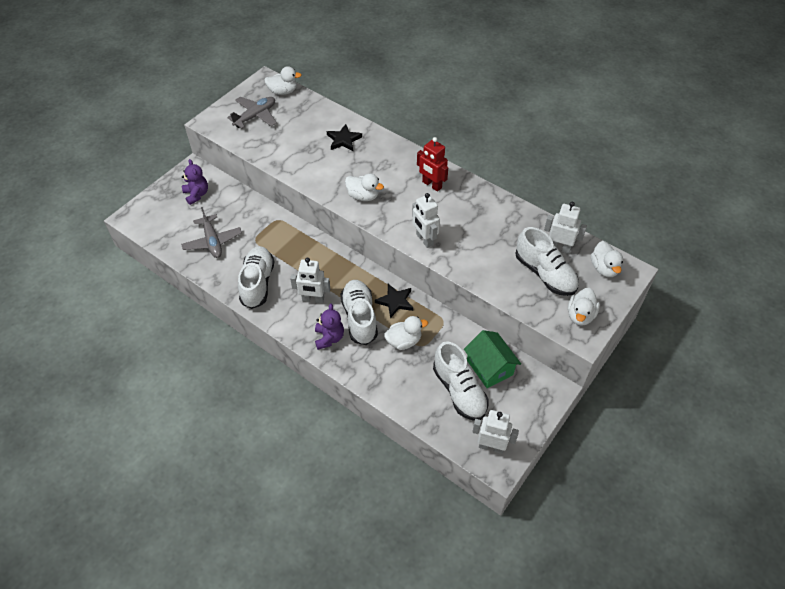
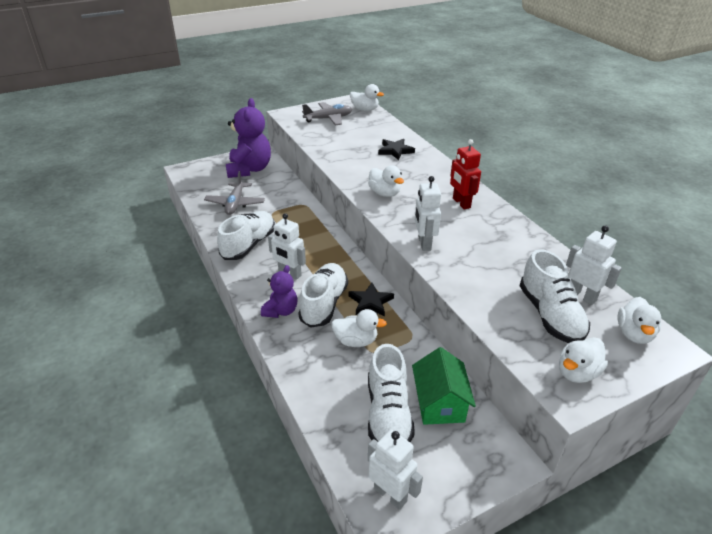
camera: 25 degrees right, 15 degrees down
(197, 194) = (249, 169): purple teddy bear -> purple teddy bear, size x1.81

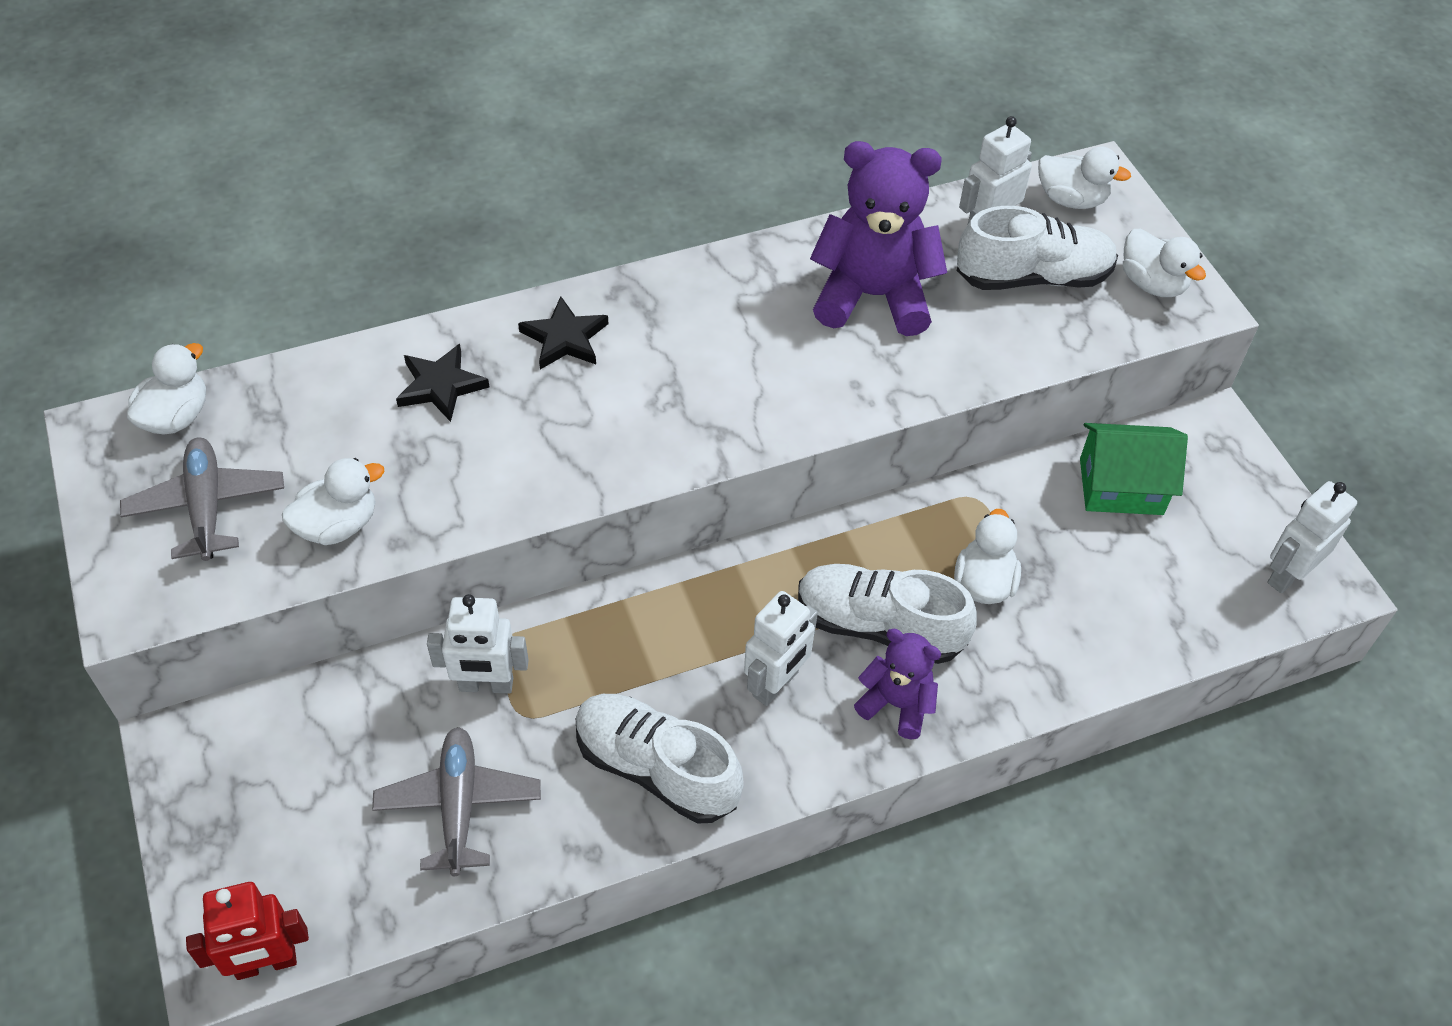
camera: 85 degrees left, 15 degrees up
(235, 203) = (459, 805): grey plane -> grey plane turned 105 degrees counterclockwise
(249, 169) = (275, 773): purple teddy bear -> purple teddy bear (873, 296)
(370, 302) = (878, 547): black star -> black star (565, 338)
(384, 193) = (635, 434): white duck -> white duck (338, 525)
(388, 414) = (1146, 557): white shoe -> none
(424, 243) = (830, 398): white robot -> white robot (486, 685)
(461, 203) = (695, 314): red robot -> red robot (266, 963)

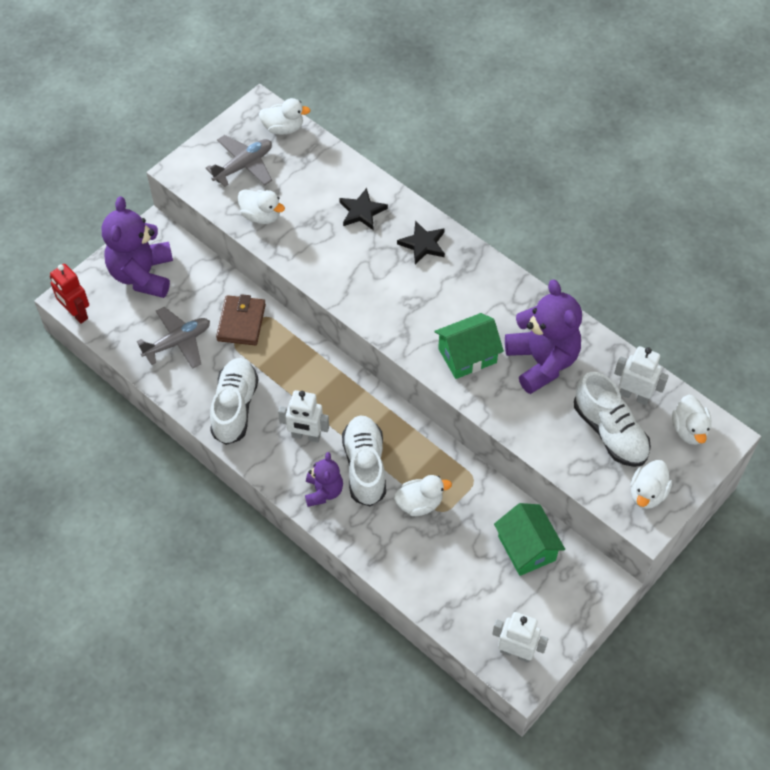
camera: 65 degrees right, 5 degrees up
(265, 804) = (142, 275): none -> purple teddy bear
(486, 685) = (241, 322): white robot -> brown wallet
(809, 374) = (467, 355): none -> green house

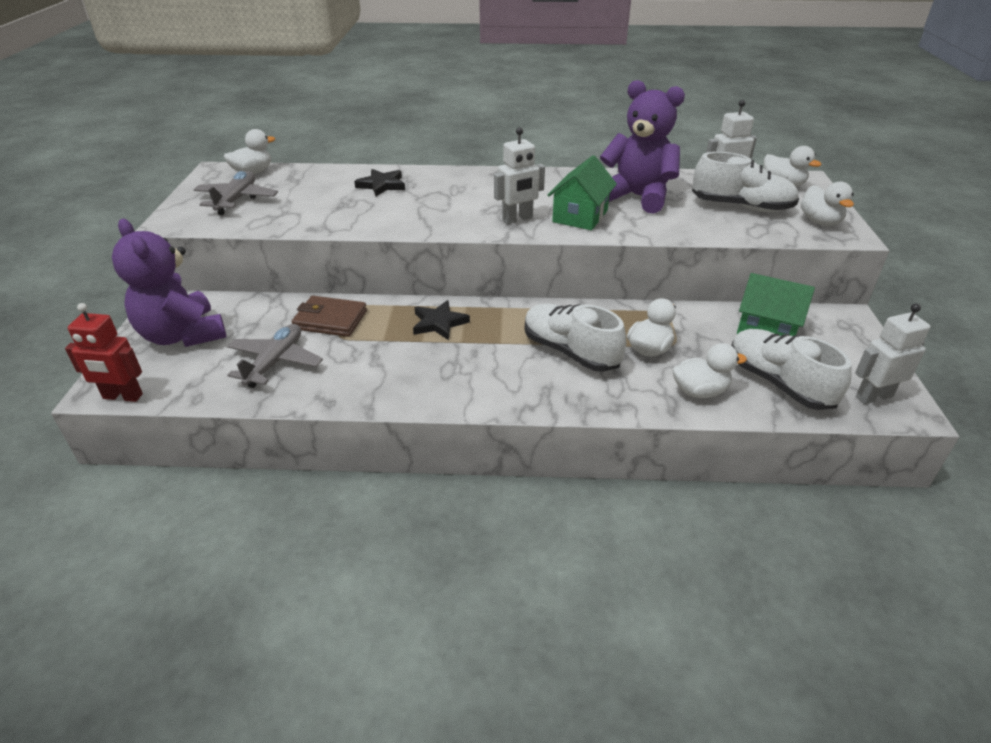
camera: 40 degrees left, 20 degrees down
(235, 407) = (393, 377): white shoe -> white shoe (778, 383)
(241, 322) = (330, 320): brown wallet -> brown wallet turned 45 degrees counterclockwise
(261, 216) = (289, 217): white duck -> white duck (700, 391)
(306, 436) = (490, 360): white robot -> white robot (517, 219)
(323, 491) = (558, 388): purple teddy bear -> none
(423, 244) = (457, 182): black star -> black star (439, 323)

